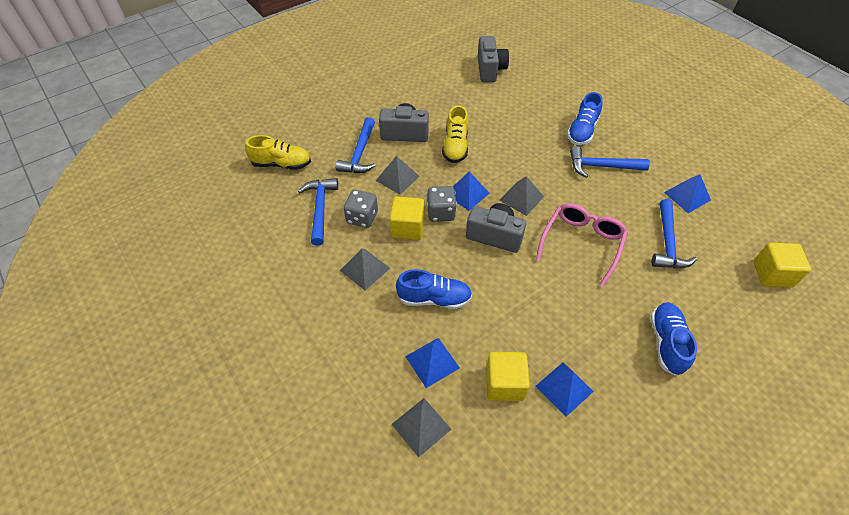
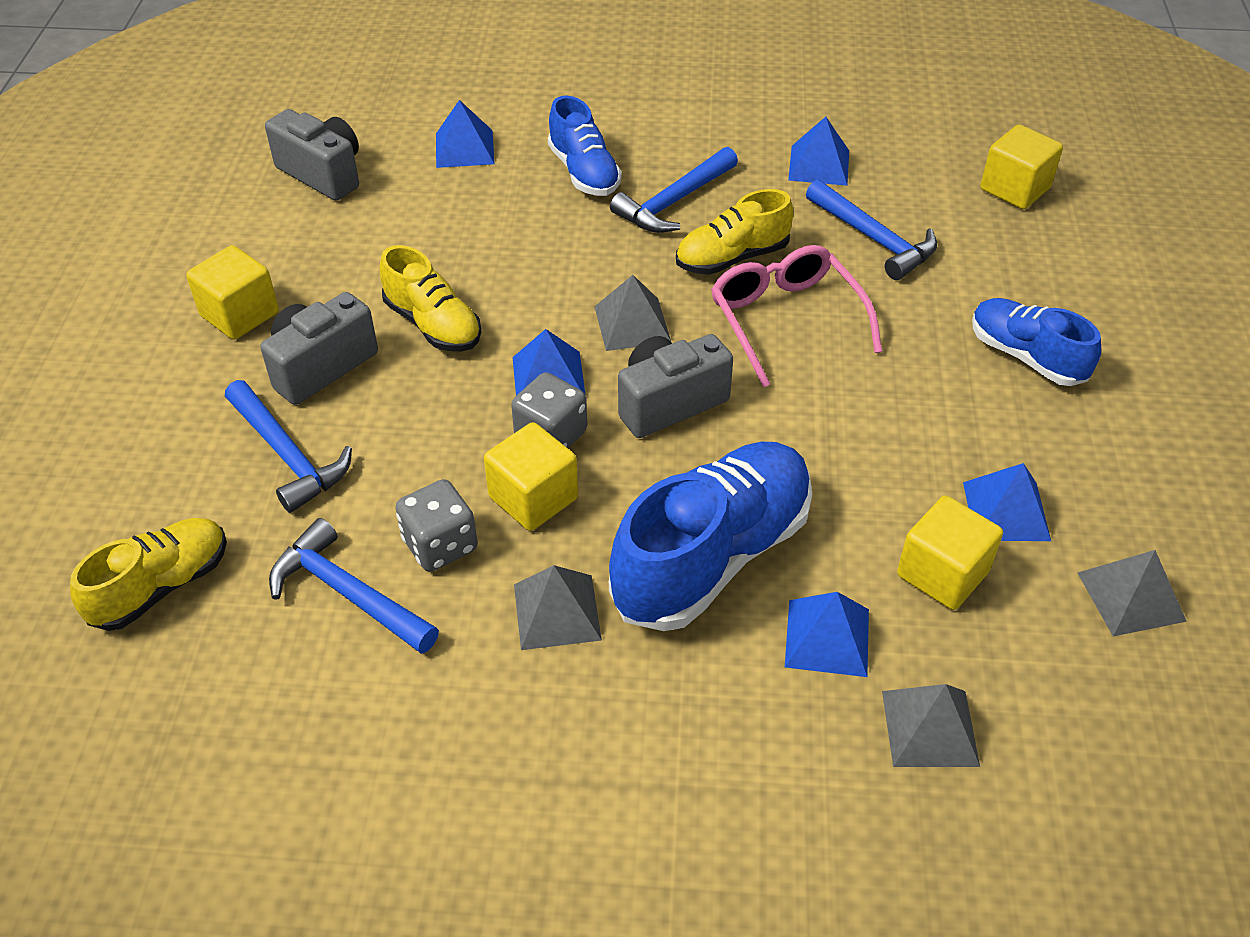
camera: 50 degrees left, 5 degrees down
(397, 178) = (409, 441): grey pyramid -> grey pyramid (1131, 596)
(404, 99) = (240, 314): none -> yellow cube
(434, 299) = (712, 557): blue shoe -> blue shoe, size x1.70
(550, 92) = (464, 148): none -> blue pyramid
(594, 204) = (732, 257): none -> yellow shoe

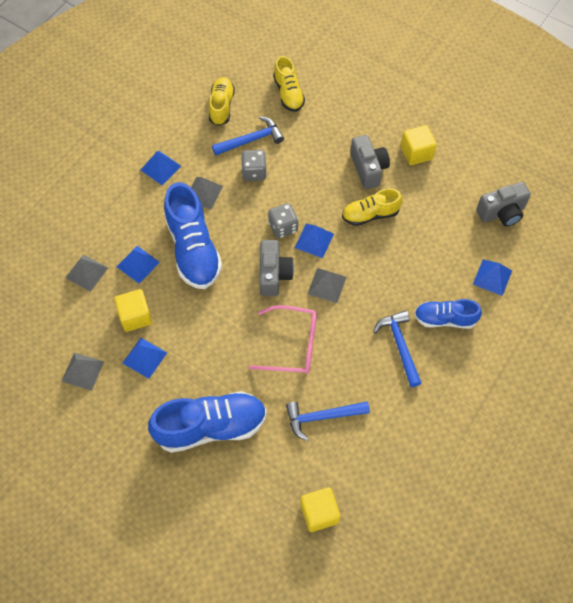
camera: 120 degrees right, 15 degrees up
(288, 455) = (326, 144): blue hammer -> none
(533, 498) = (256, 208): yellow cube -> none
(732, 257) = (345, 347): yellow shoe -> yellow shoe (221, 106)
(819, 165) = (392, 429): blue pyramid -> blue pyramid (160, 168)
(1026, 356) = (210, 427): blue shoe -> blue shoe, size x1.70

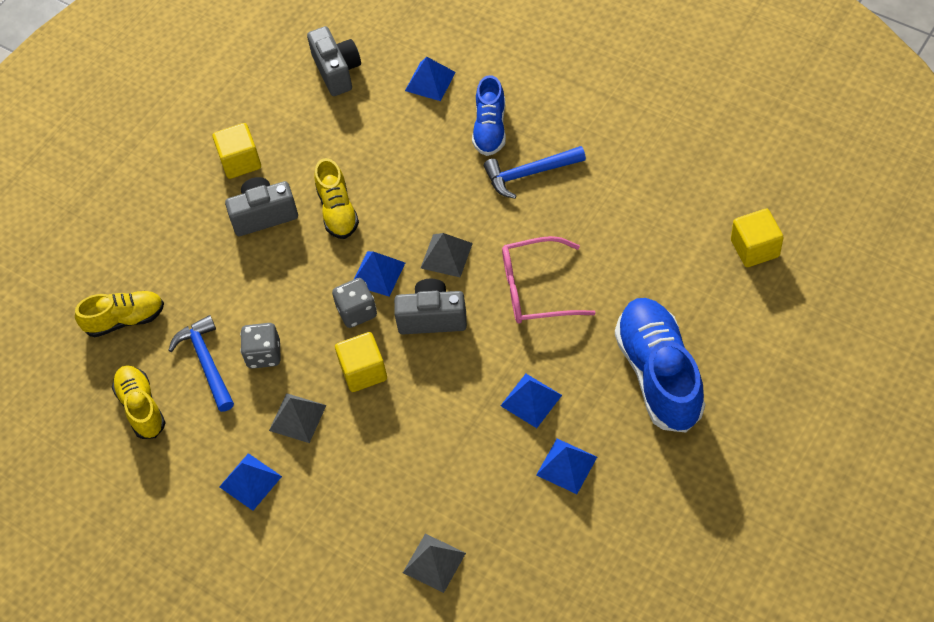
camera: 85 degrees left, 5 degrees down
(82, 371) = (593, 545): grey pyramid -> none
(135, 316) = (503, 486): yellow cube -> yellow cube (363, 371)
(138, 264) = (419, 493): blue pyramid -> blue pyramid (531, 400)
(193, 249) = (392, 422): blue shoe -> none
(221, 106) = (141, 407): yellow shoe -> yellow shoe turned 60 degrees clockwise
(292, 345) = (536, 289): pink glasses -> pink glasses turned 105 degrees counterclockwise
(322, 417) = (632, 251): blue hammer -> none

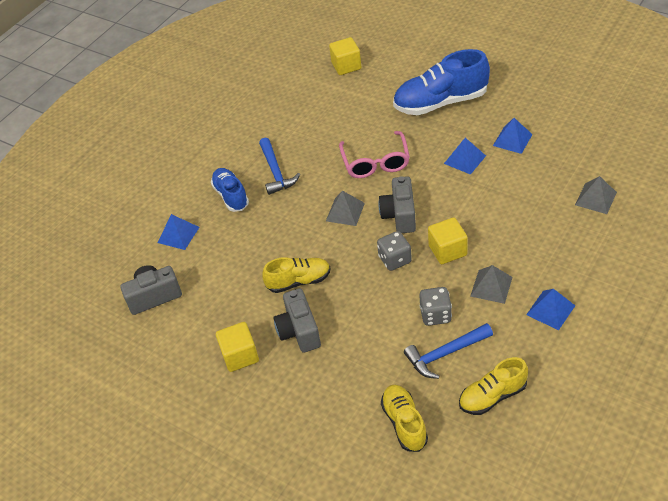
camera: 90 degrees left, 10 degrees down
(378, 273) = (360, 250): blue pyramid -> none
(490, 128) = (231, 196): blue shoe -> blue shoe turned 120 degrees counterclockwise

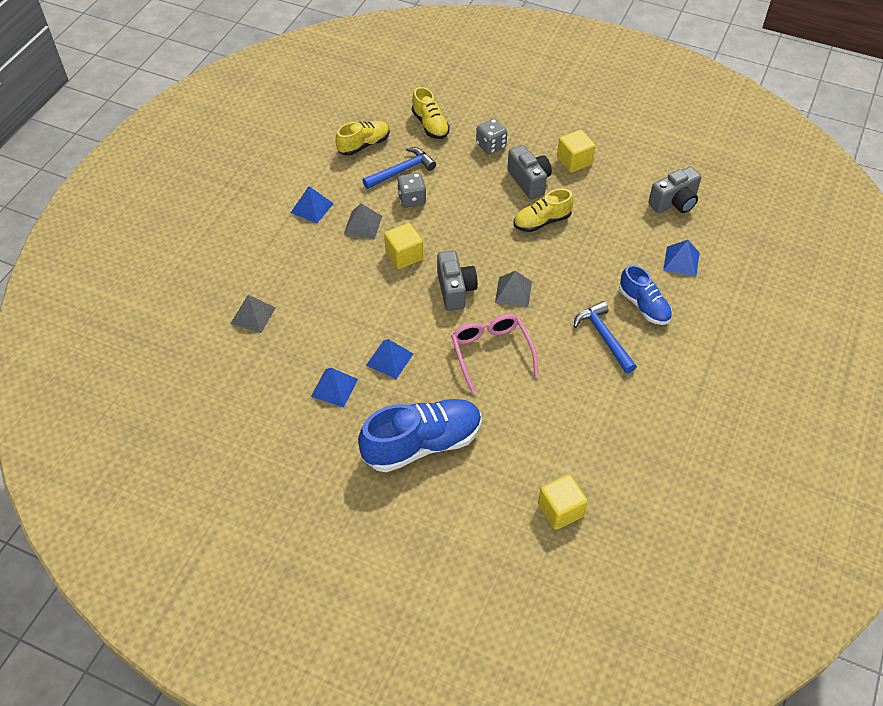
camera: 165 degrees right, 5 degrees up
(395, 259) = (454, 245): grey dice -> grey dice (491, 146)

